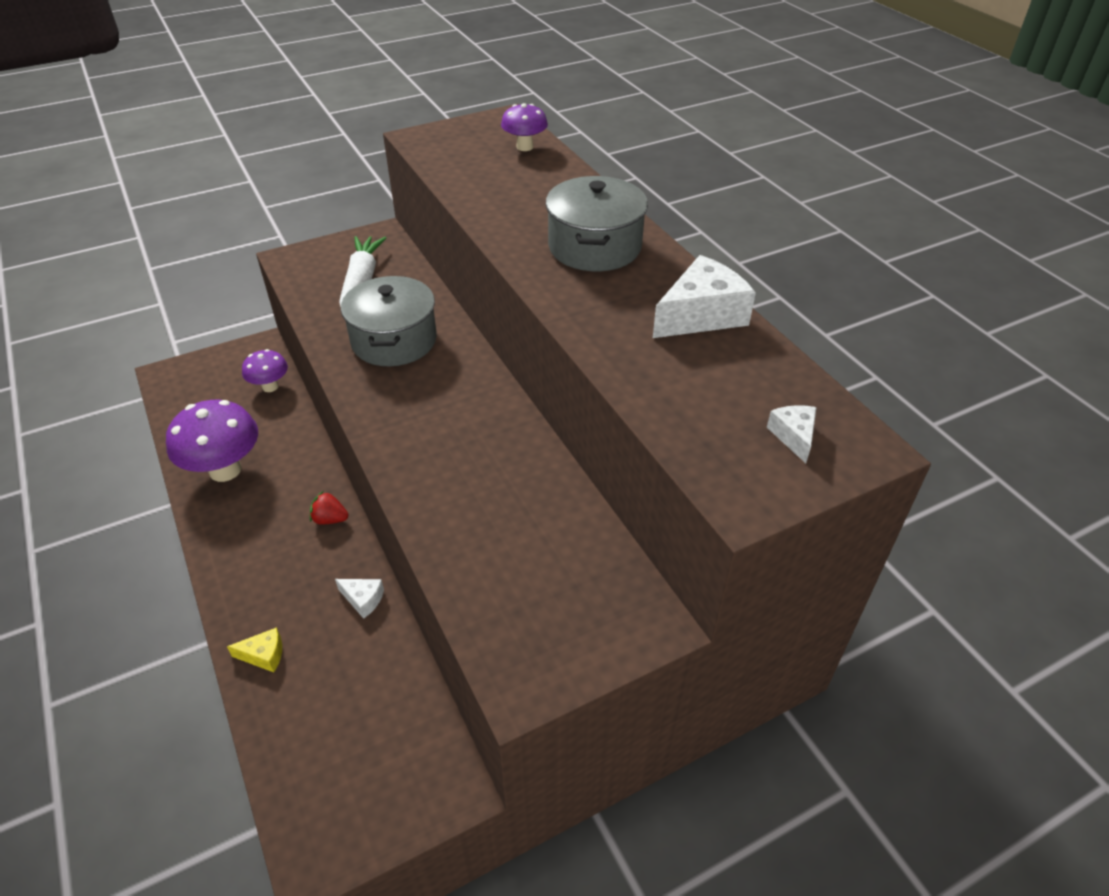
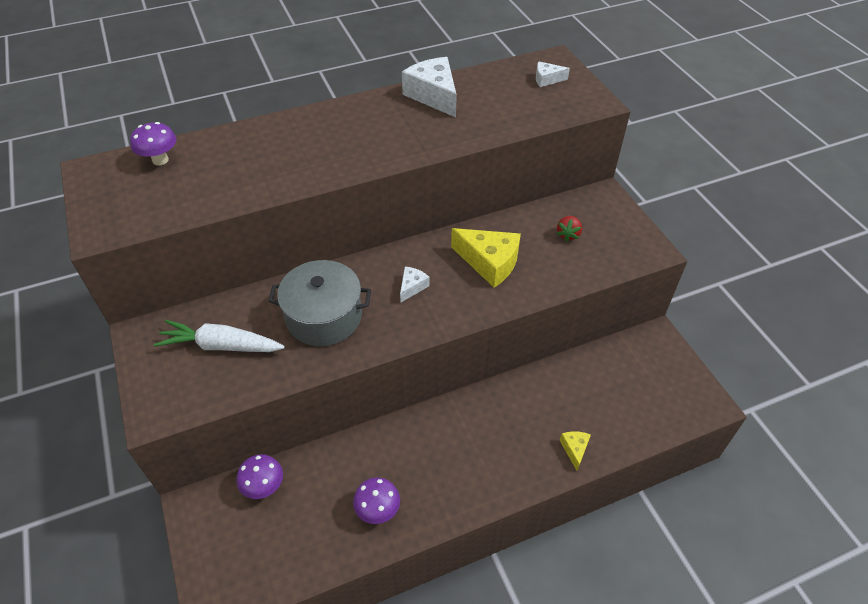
camera: 85 degrees left, 5 degrees up
(225, 470) = (378, 510): purple mushroom -> purple mushroom, size x0.57
(330, 519) = (446, 418): red strawberry -> red strawberry (568, 234)
(363, 599) = (525, 390): white cheese -> white cheese (412, 287)
(482, 475) = (489, 263): none -> yellow cheese
(594, 247) = (341, 132): grey pot -> none

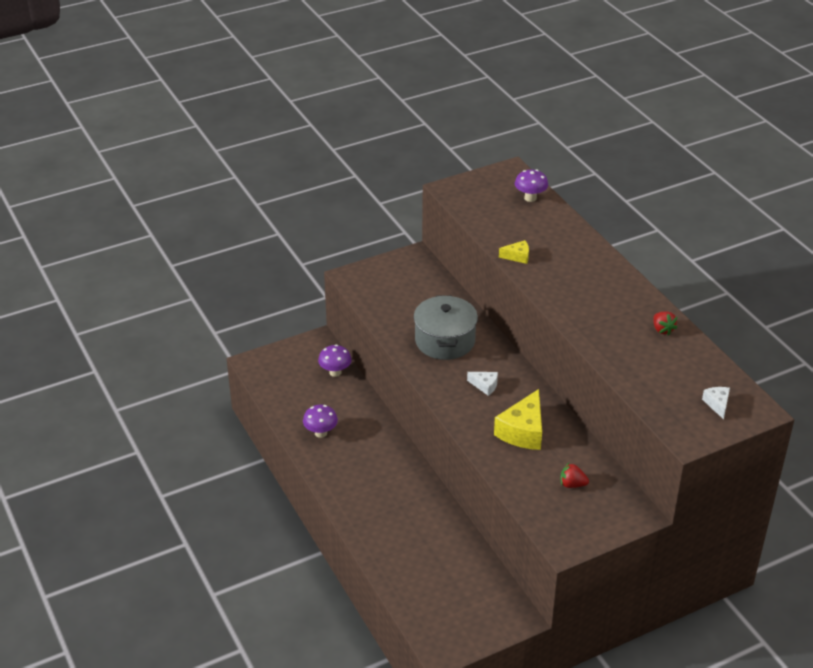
camera: 85 degrees right, 10 degrees down
(221, 345) = (410, 294): white carrot -> none
(434, 95) = (662, 330): white cheese -> red strawberry
(574, 449) = (383, 548): yellow cheese -> yellow cheese (517, 256)

